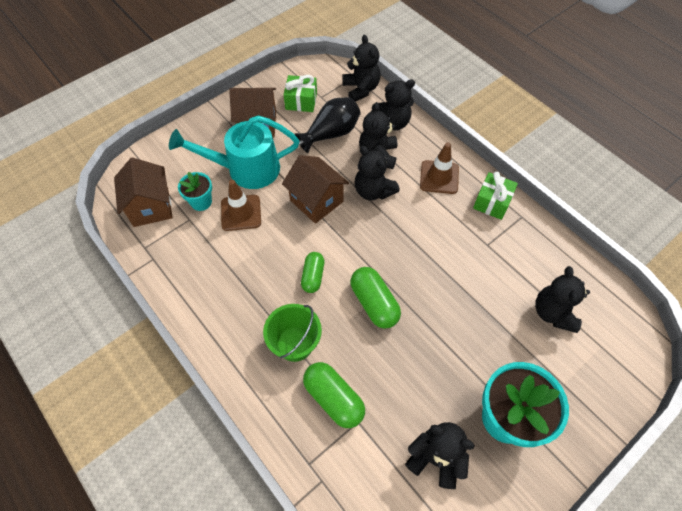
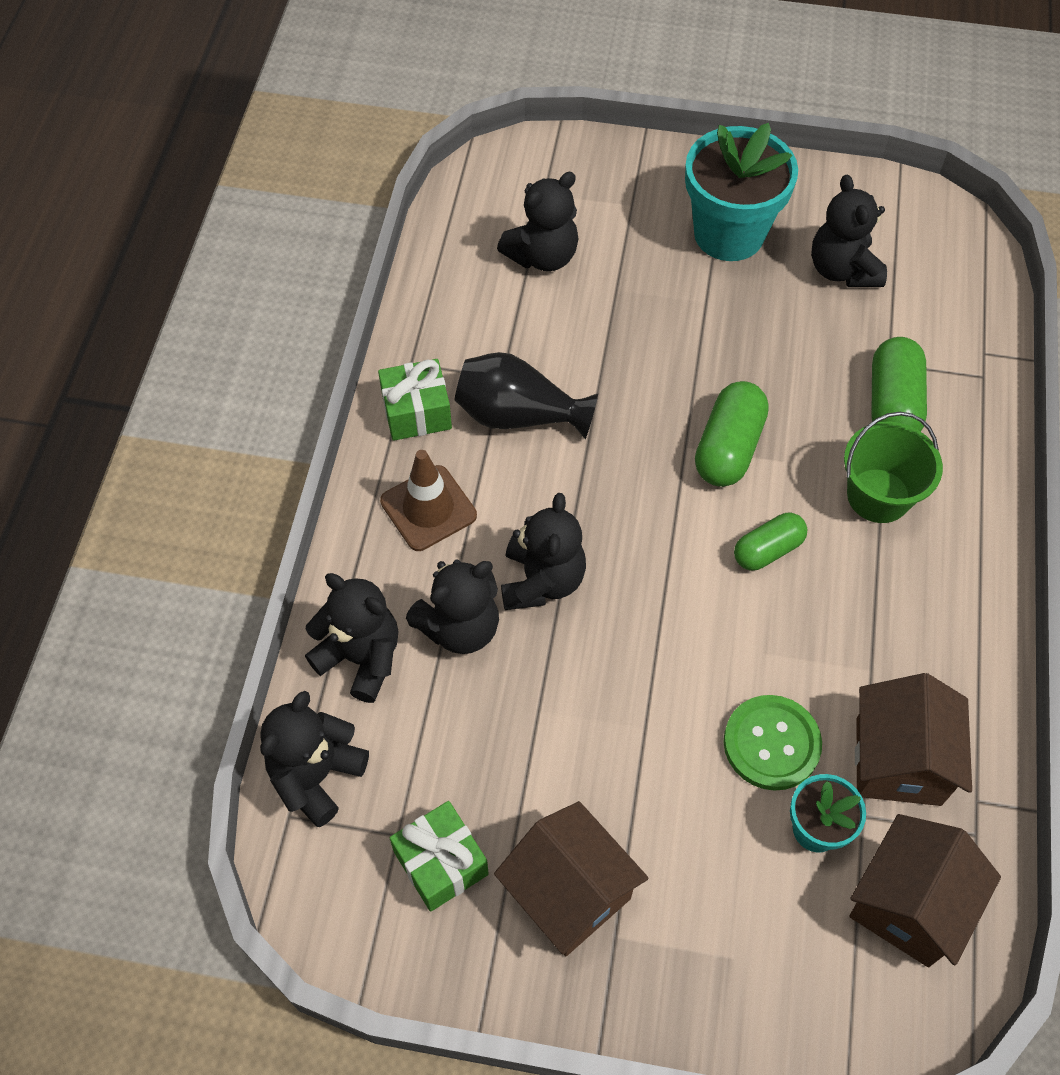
camera: 130 degrees left, 0 degrees up
(241, 213) = (771, 744): brown traffic cone -> green button
(245, 169) = (686, 818): turquoise watering can -> none
(316, 201) = (639, 648): brown house -> brown house (898, 761)
(331, 134) = (477, 740): black vase -> black vase (518, 415)

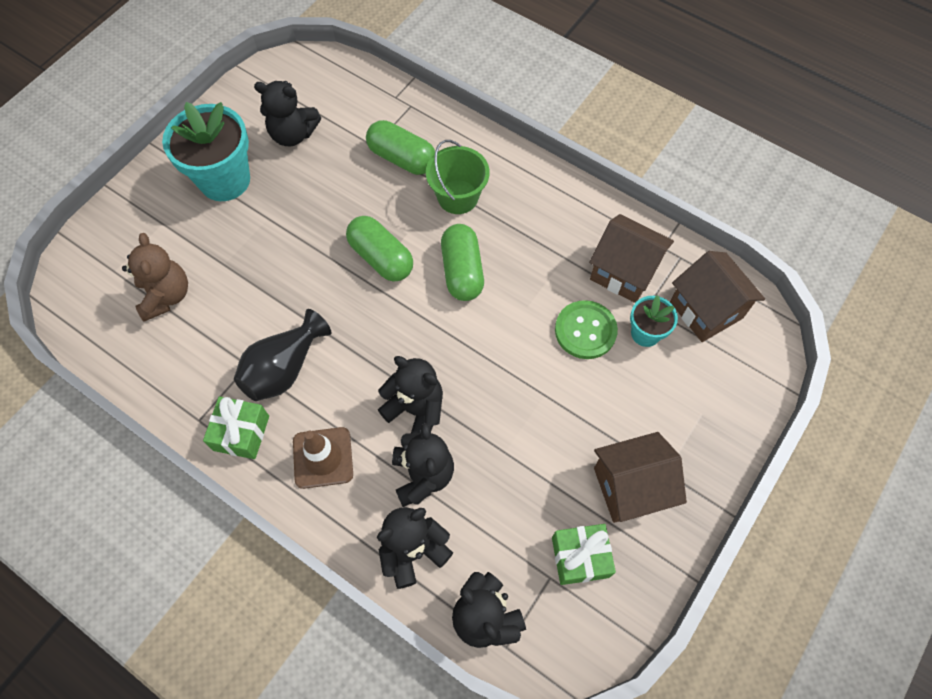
camera: 65 degrees left, 5 degrees up
(542, 256) = (166, 296): black teddy bear -> brown teddy bear
(767, 550) = (462, 271): green capsule -> green capsule, size x1.51

